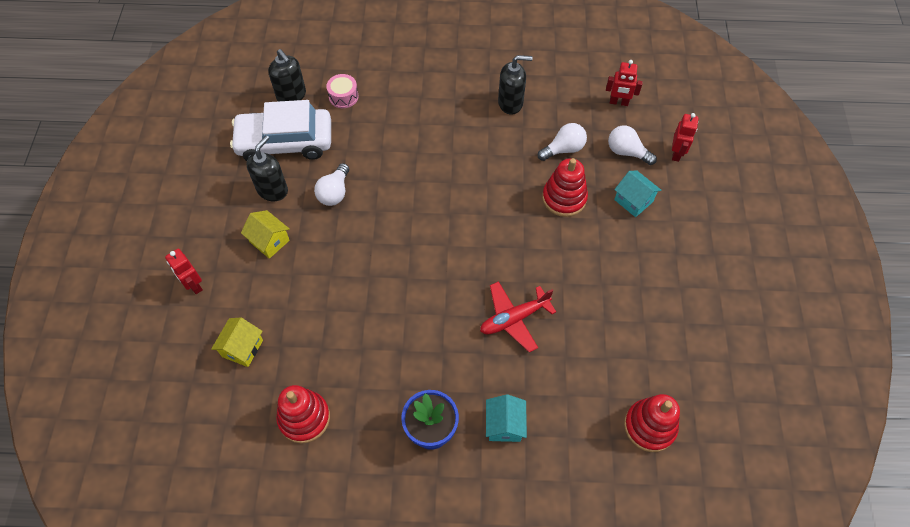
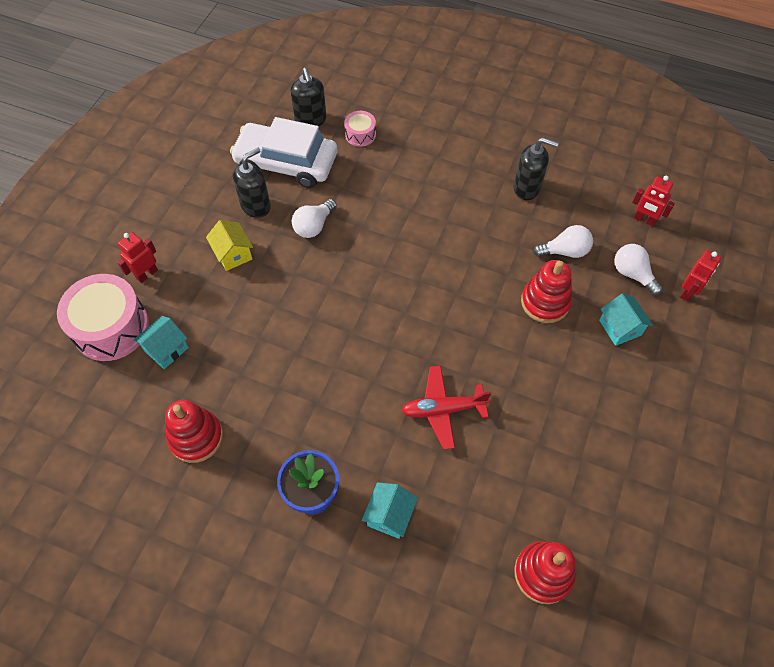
camera: 20 degrees right, 0 degrees up
(180, 345) = (111, 327): none -> pink drum
(194, 285) = (147, 274): red robot -> red robot turned 60 degrees clockwise
(242, 348) = (166, 349): yellow house -> turquoise house

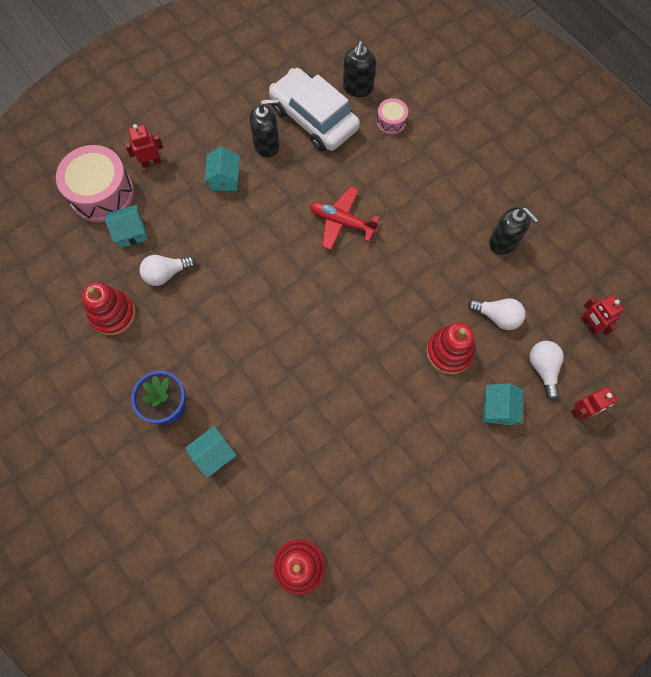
camera: 30 degrees right, 10 degrees up
(233, 254) = (225, 179): yellow house -> turquoise house
(314, 226) = (302, 186): white light bulb -> white light bulb (166, 273)
(443, 409) = (306, 395): red plane -> red plane (342, 222)

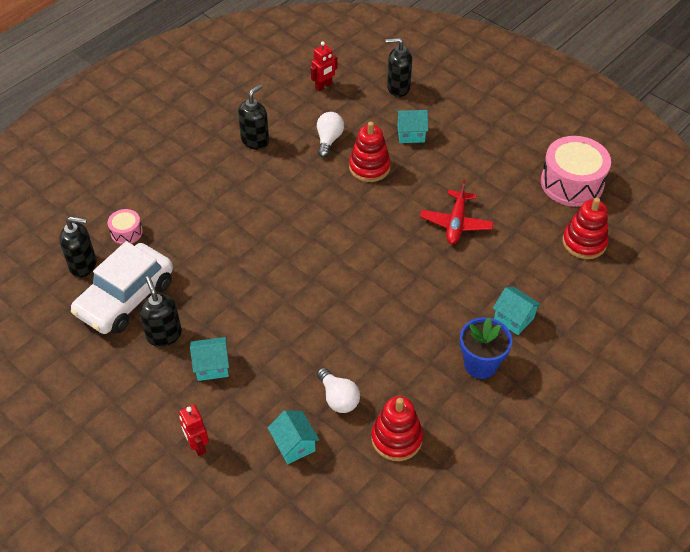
camera: 100 degrees left, 20 degrees down
(102, 193) = (247, 489): pink drum -> pink drum (572, 183)
(342, 222) = (251, 257): red plane -> red plane (456, 223)
(543, 368) = (369, 110): white light bulb -> none
(581, 410) = (398, 88): red robot -> black soap dispenser

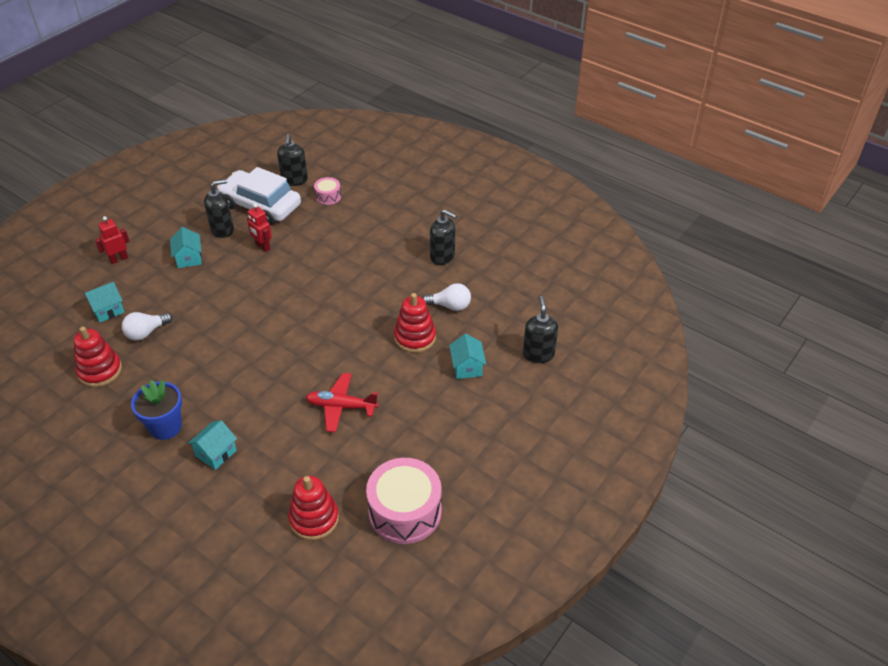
camera: 85 degrees right, 5 degrees down
(323, 86) = (529, 297): red robot -> red robot (262, 247)

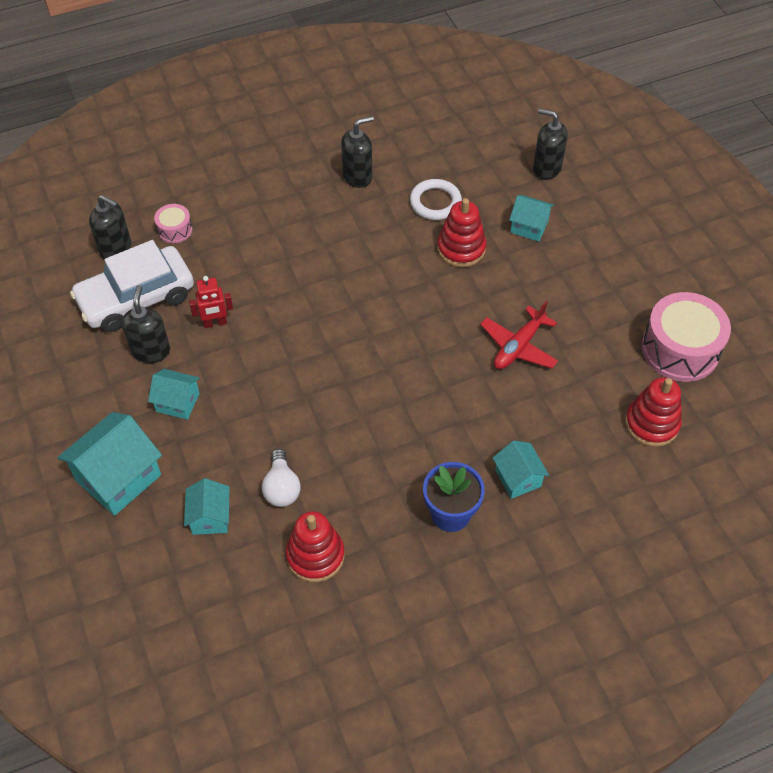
camera: 60 degrees left, 10 degrees up
(119, 259) = (118, 477): red robot -> turquoise house
(450, 306) = (435, 202): white light bulb -> white ring

